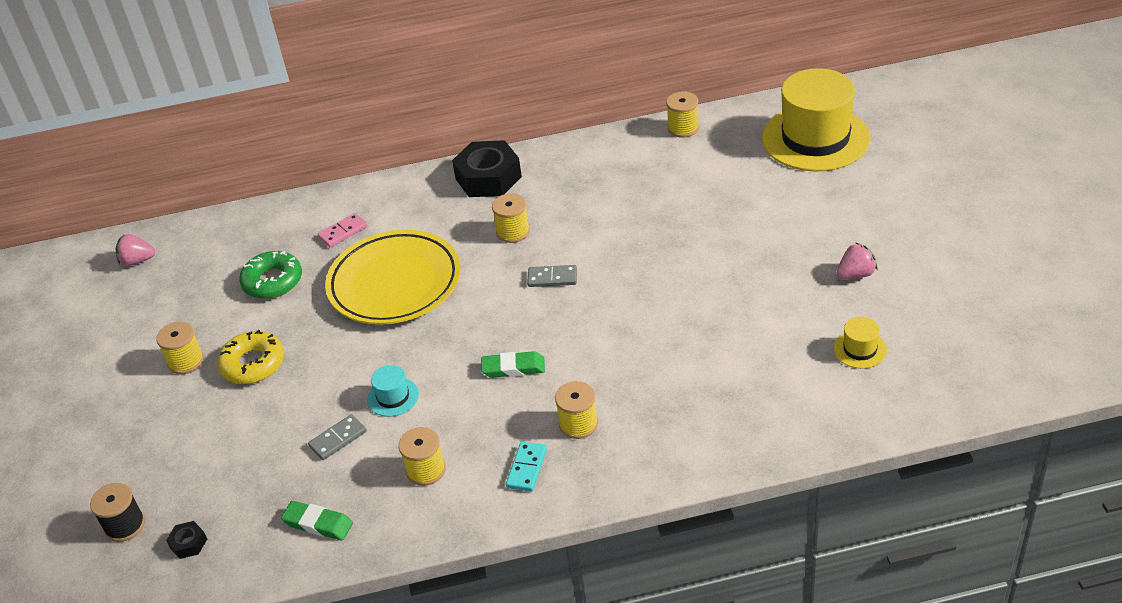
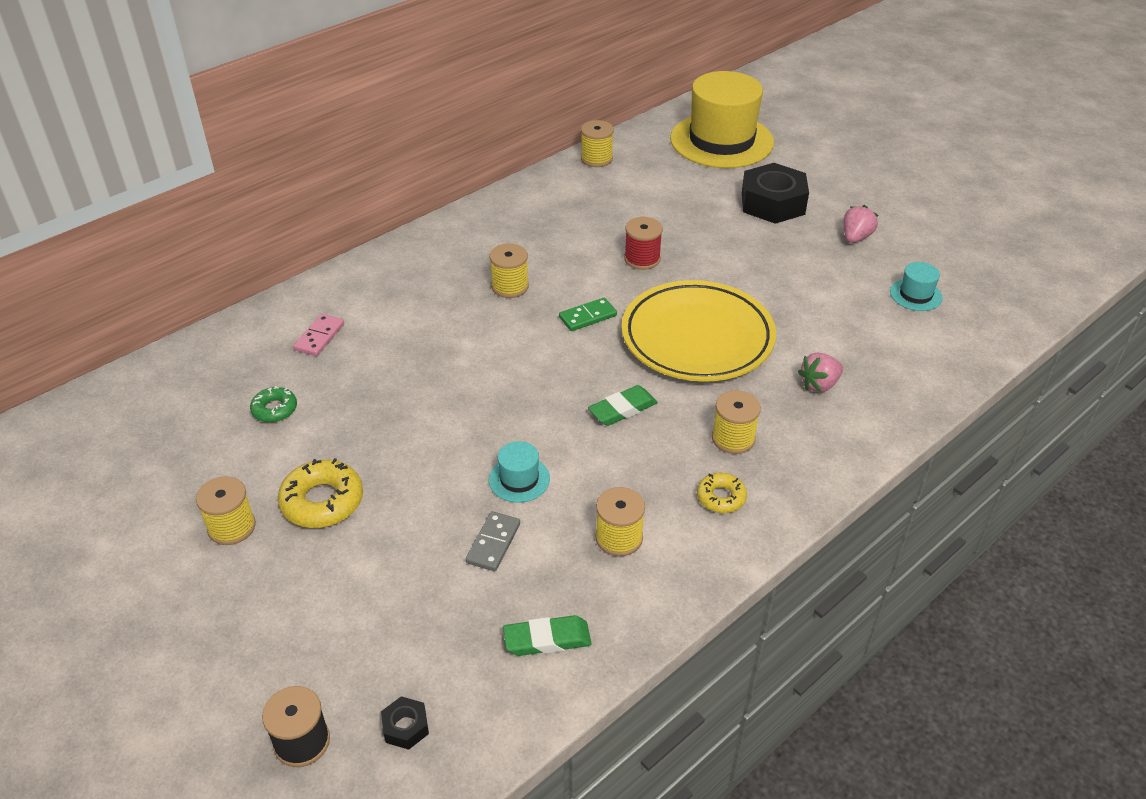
camera: 35 degrees left, 0 degrees up
(137, 261) = (73, 439): pink strawberry -> pink strawberry (819, 385)
(272, 281) = (274, 409): green donut -> green donut, size x0.60
(395, 283) = (423, 369): yellow plate -> yellow plate (697, 338)
(488, 178) = (440, 245): black nut -> black nut (772, 203)
(527, 468) = (721, 497): turquoise domino -> yellow donut
(552, 278) = (587, 316): grey domino -> green domino
(641, 238) = (642, 259): none -> red spool
(860, 349) = (915, 295): yellow hat -> turquoise hat

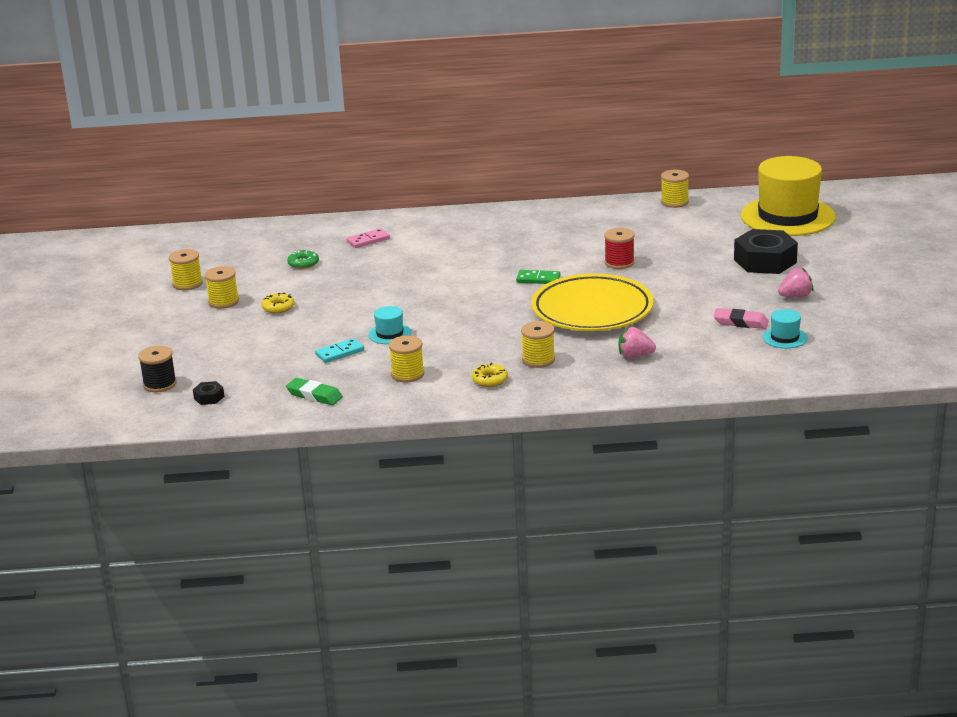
camera: 40 degrees right, 15 degrees down
(322, 501) = (278, 307): yellow donut -> yellow donut, size x0.60
(493, 543) = (340, 353): grey domino -> turquoise domino
(510, 287) = (512, 251): yellow spool -> yellow spool (187, 284)
(622, 409) = (492, 326): green eraser -> none
(854, 292) = (740, 322): none -> pink eraser

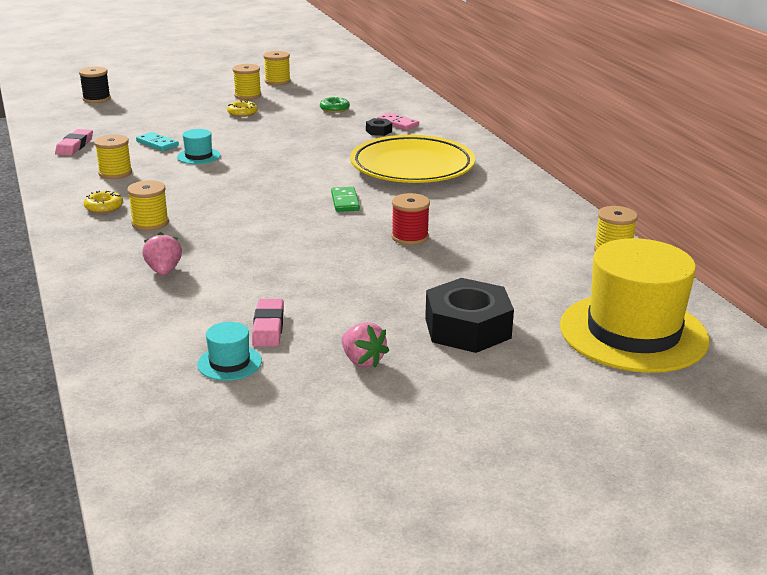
camera: 70 degrees right, 0 degrees up
(209, 397) = (73, 115): black nut -> black nut (378, 131)
(314, 395) = (74, 146): green eraser -> pink eraser
(592, 310) = (276, 236): yellow plate -> yellow plate (412, 167)

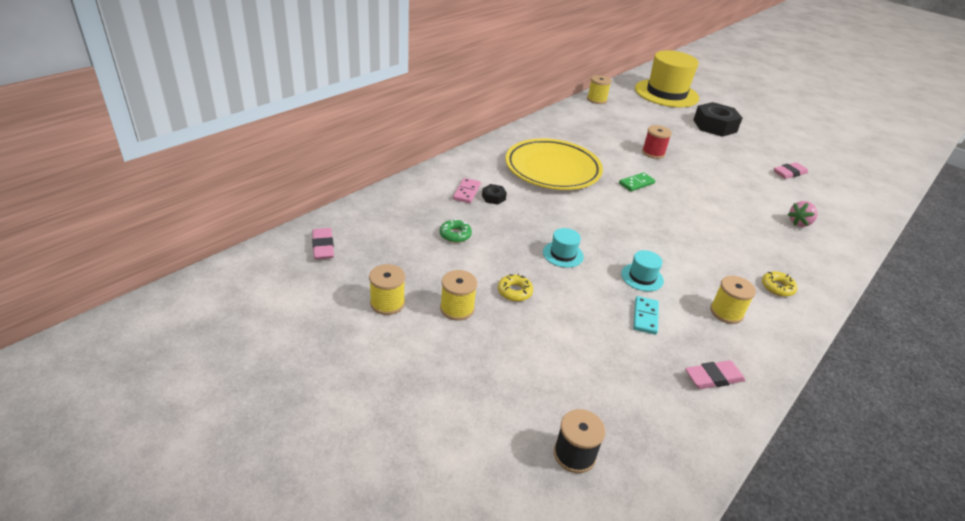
camera: 120 degrees left, 10 degrees up
(150, 223) = (765, 253): yellow spool -> none
(229, 363) = (826, 175): turquoise hat -> turquoise hat (563, 254)
(360, 74) = (323, 247): none -> pink eraser
(362, 361) = (773, 145): pink strawberry -> none

